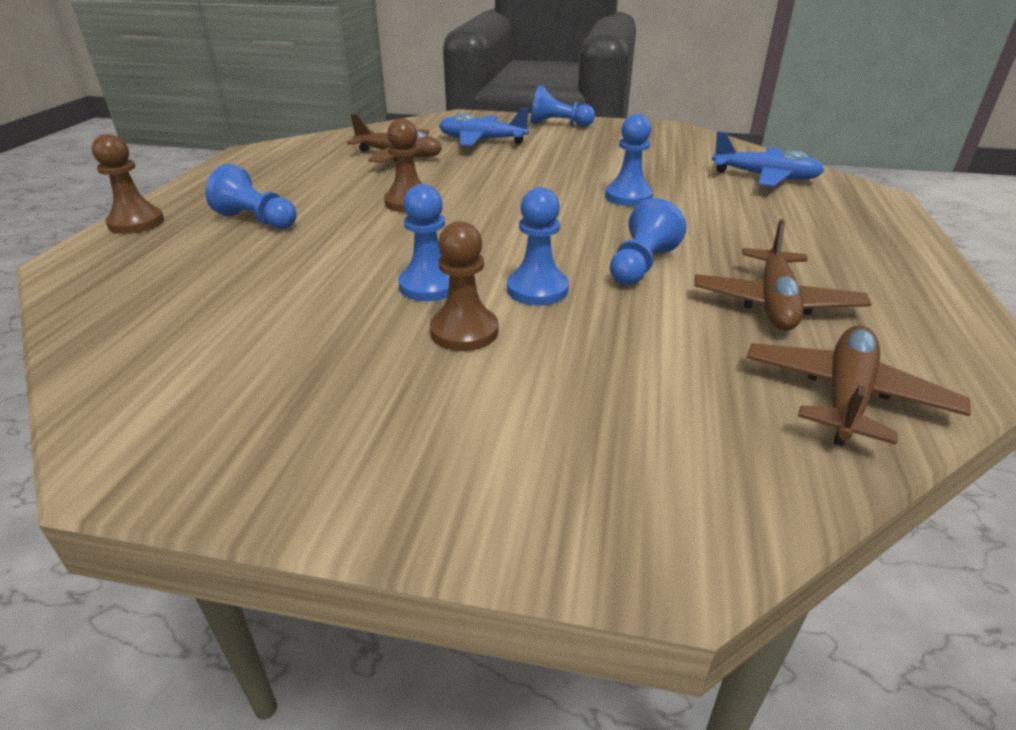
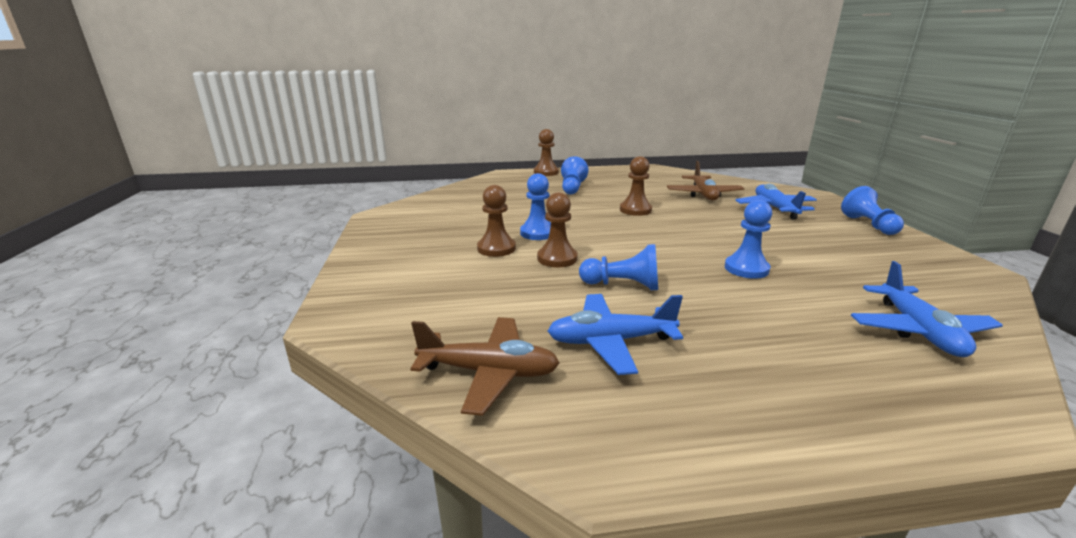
camera: 70 degrees right, 10 degrees down
(537, 289) = (557, 258): blue pawn -> brown pawn
(775, 303) = (610, 341): brown plane -> blue plane

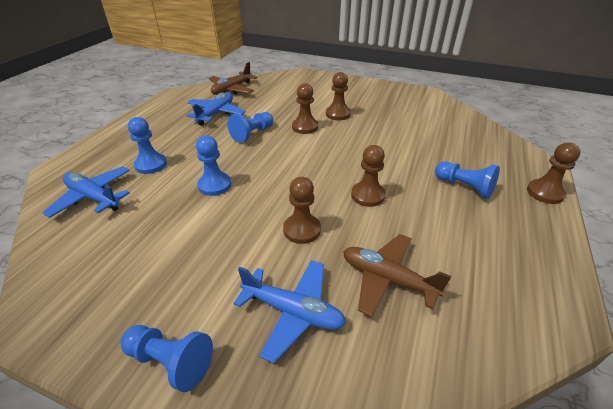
camera: 120 degrees right, 15 degrees up
(537, 233) = (351, 133): blue pawn -> blue pawn (151, 165)
(715, 220) = (302, 230): none -> brown pawn

